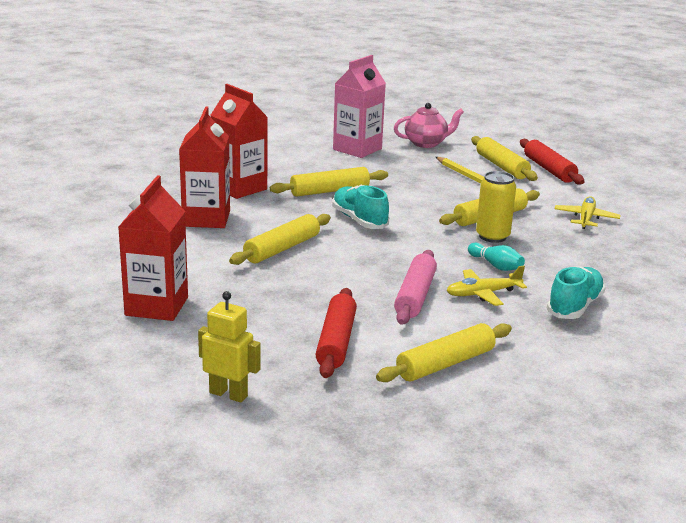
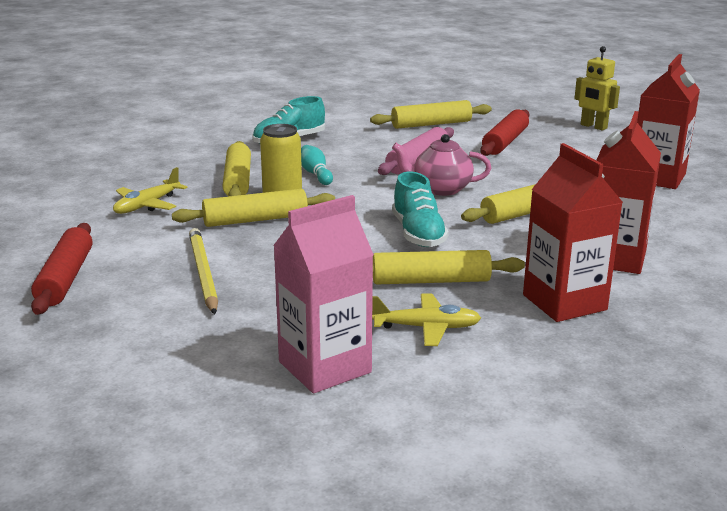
camera: 160 degrees left, 0 degrees up
(426, 143) = (181, 366): pink teapot -> pink teapot (440, 189)
(483, 294) = (355, 156): yellow plane -> yellow plane (426, 328)
(502, 166) = (126, 293): yellow rolling pin -> yellow rolling pin (237, 181)

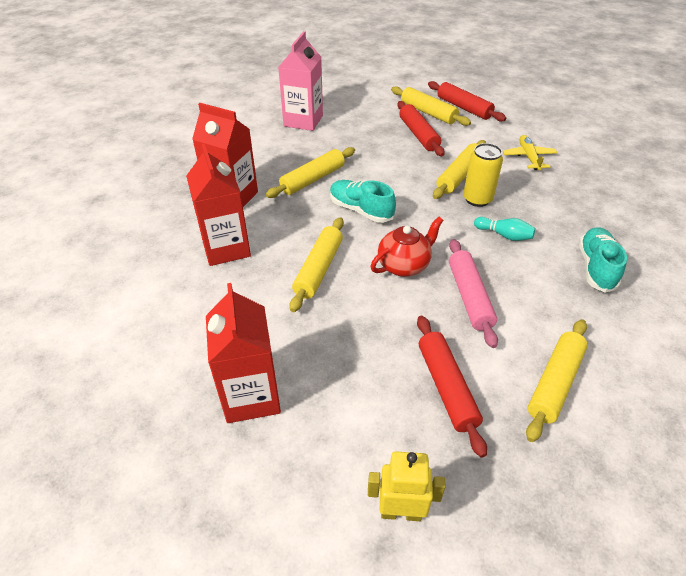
camera: 140 degrees right, 20 degrees up
(203, 273) = (418, 134): yellow pencil -> red rolling pin
(237, 181) = (531, 201): yellow rolling pin -> yellow rolling pin (428, 112)
(426, 328) = (285, 153): yellow plane -> none
(440, 189) = (404, 265): pink teapot -> red teapot

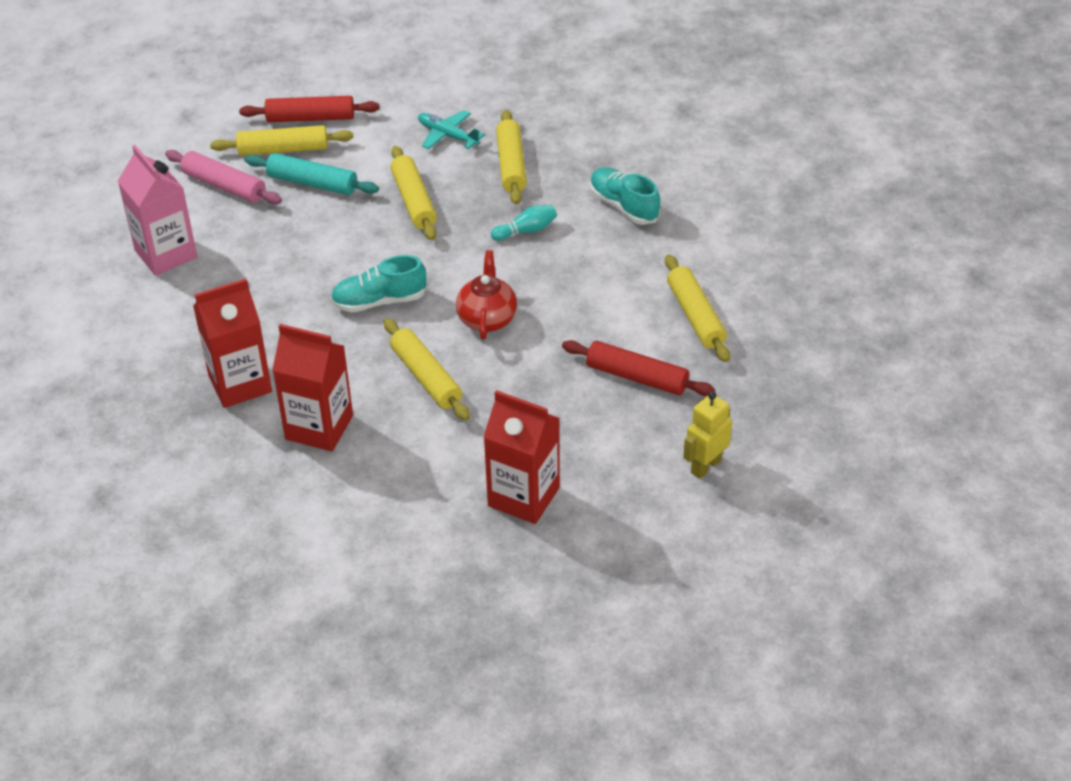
camera: 50 degrees left, 0 degrees up
(312, 179) = (286, 307): yellow rolling pin -> yellow rolling pin (511, 165)
(418, 134) = (312, 183): red rolling pin -> turquoise rolling pin
(469, 297) = (568, 303): pink rolling pin -> pink rolling pin (224, 186)
(477, 199) = (461, 213): yellow can -> none
(528, 157) = (448, 136): yellow plane -> turquoise plane

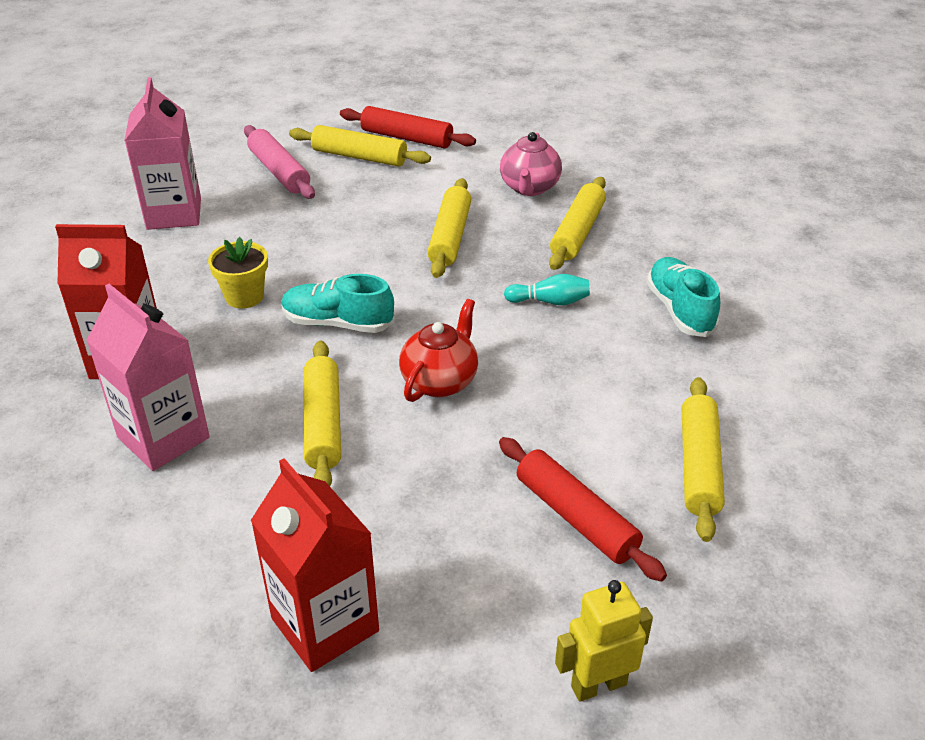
camera: 25 degrees right, 5 degrees down
(288, 305) = (244, 296): none -> yellow flower pot
(312, 183) = (362, 192): turquoise rolling pin -> none
(319, 427) = (163, 437): red carton -> pink carton
(448, 136) = (529, 188): turquoise plane -> pink teapot

